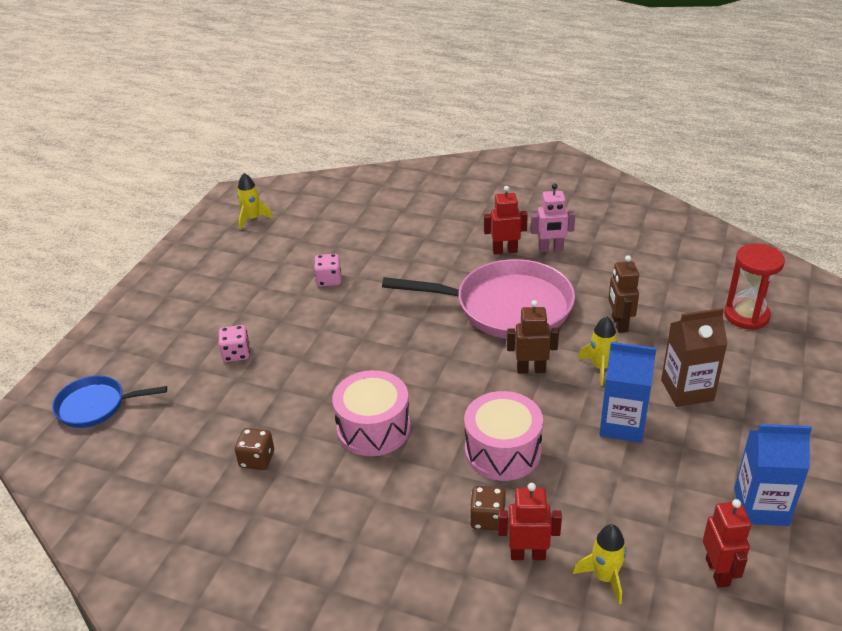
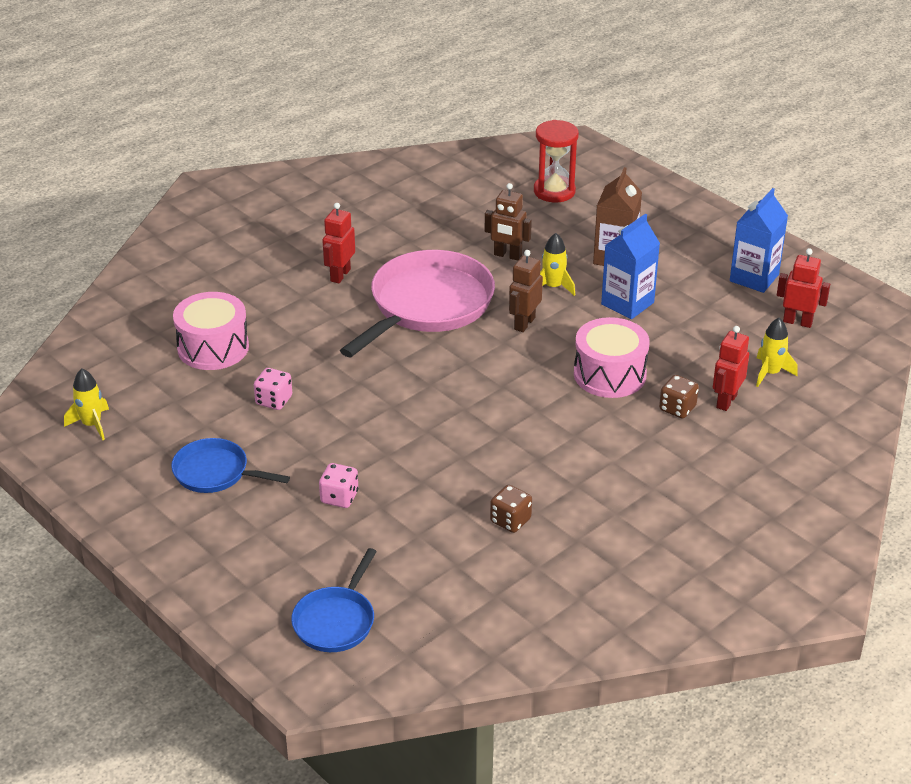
camera: 65 degrees left, 0 degrees up
(232, 287) = (215, 473): none -> blue pan
(373, 428) = (525, 437): pink drum -> pink drum (213, 347)
(550, 249) = (365, 249): pink robot -> none

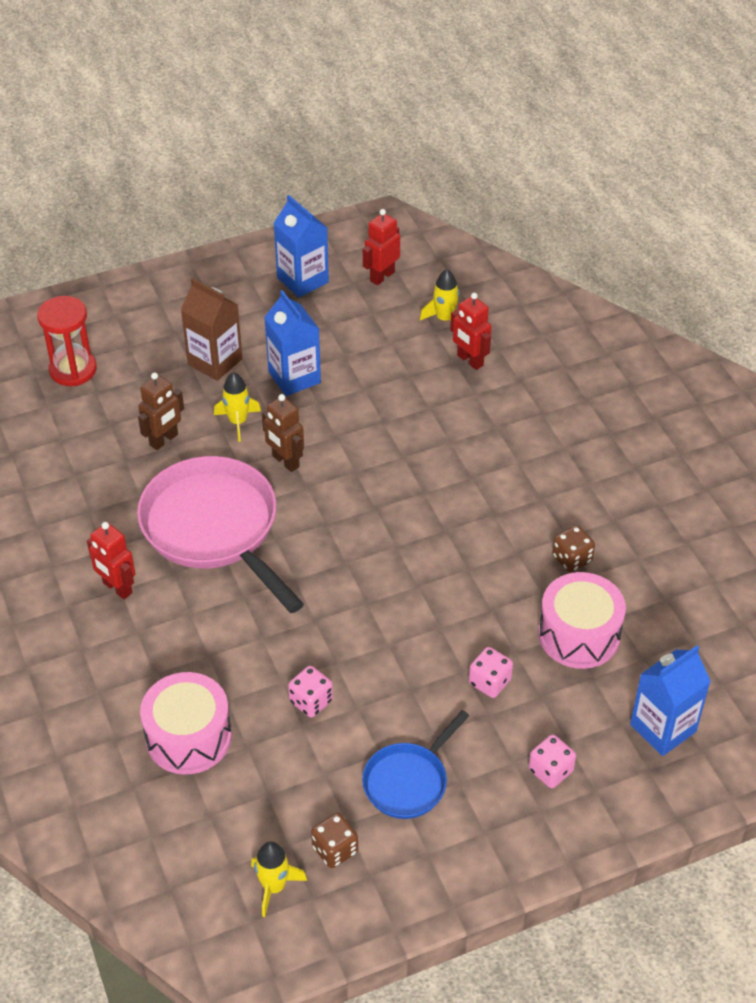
camera: 70 degrees left, 10 degrees up
(258, 555) = (550, 771): none -> pink dice
(336, 621) = (663, 728): blue pan -> blue carton
(609, 374) = (395, 425): pink drum -> pink drum (579, 635)
(677, 408) = (465, 395): brown dice -> brown dice (335, 849)

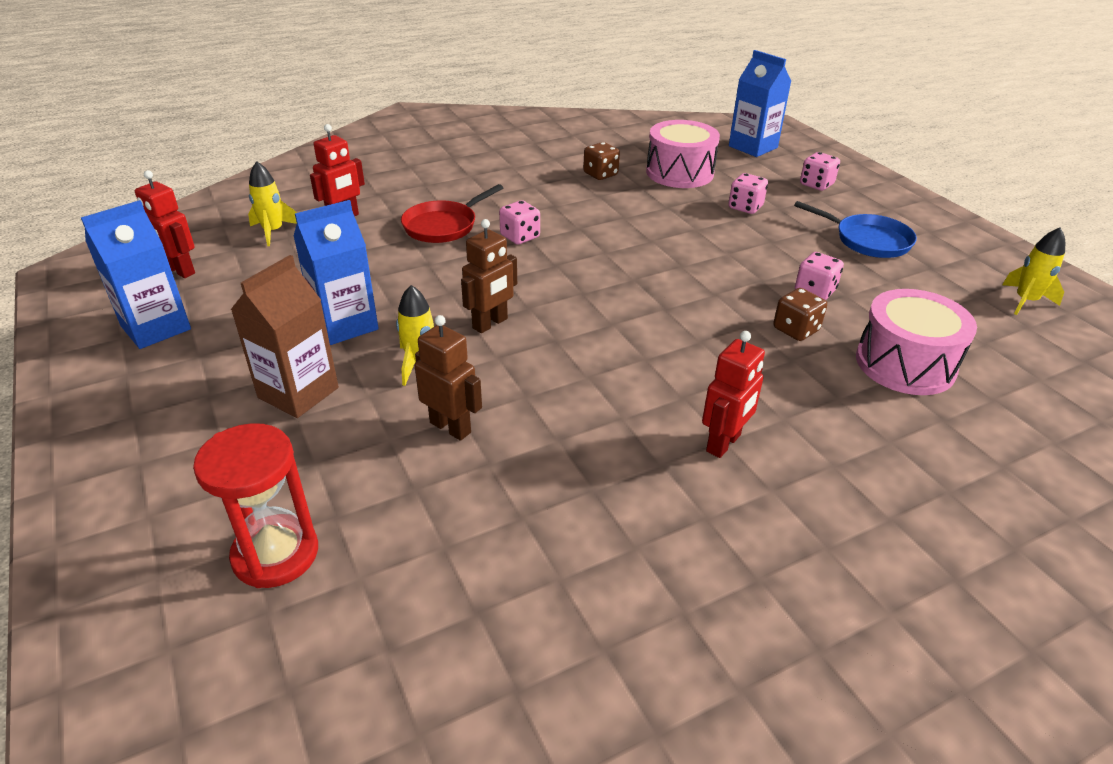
camera: 95 degrees left, 10 degrees down
(214, 529) = (605, 369): pink pan -> none
(335, 849) = (962, 272): brown dice -> brown dice (796, 330)
(429, 484) = (520, 237): none -> pink dice
(452, 429) = (443, 226): none -> red pan

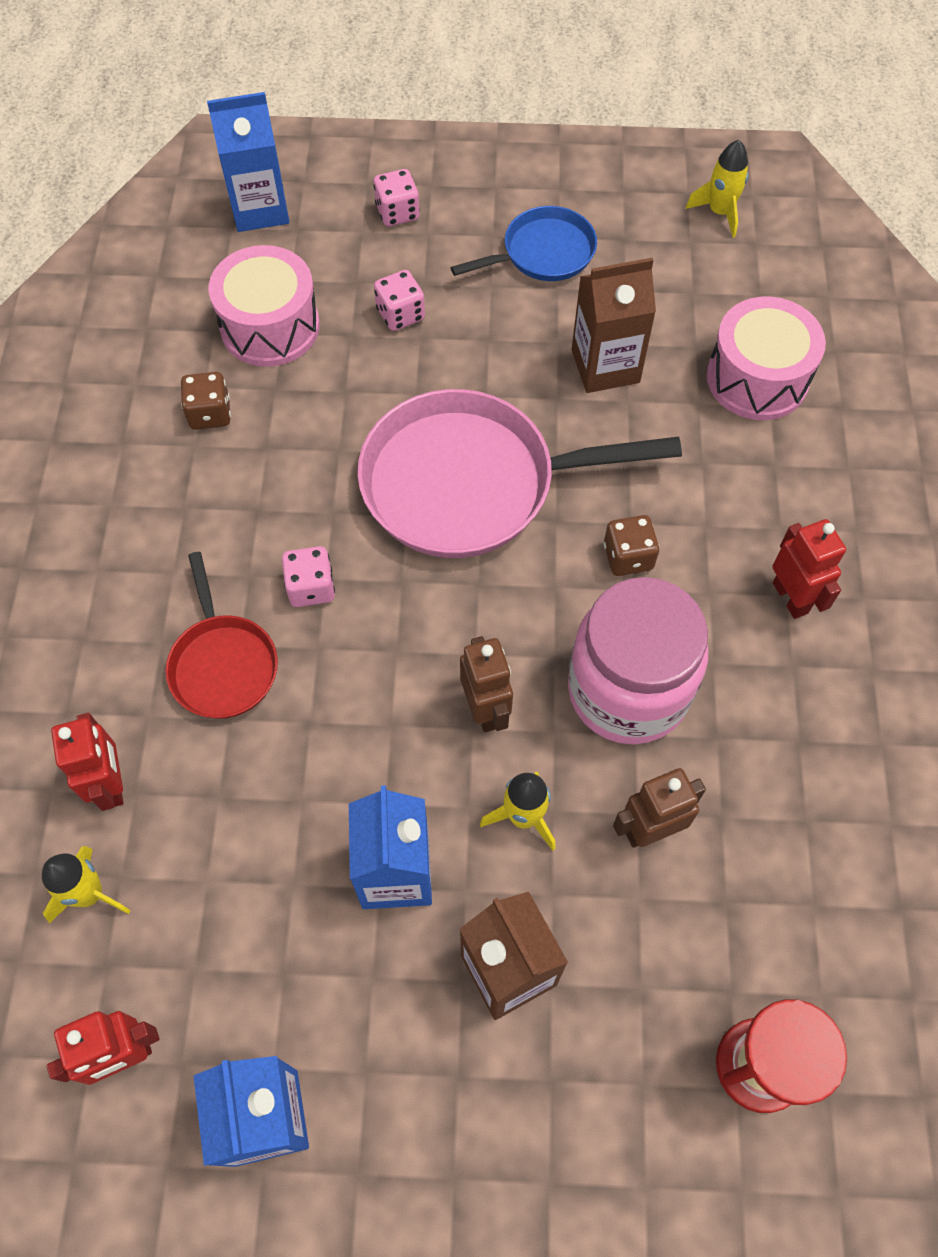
camera: 60 degrees left, 25 degrees up
(558, 381) = (628, 690): none -> pink jar
(654, 267) = (470, 483): none -> pink pan
(796, 330) = (659, 428): brown dice -> brown dice (628, 557)
(815, 291) = (605, 366): pink dice -> brown carton

